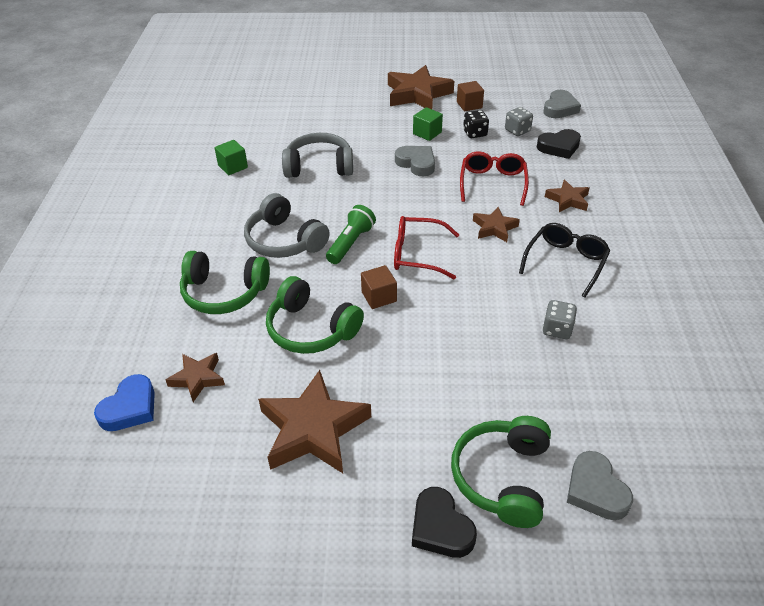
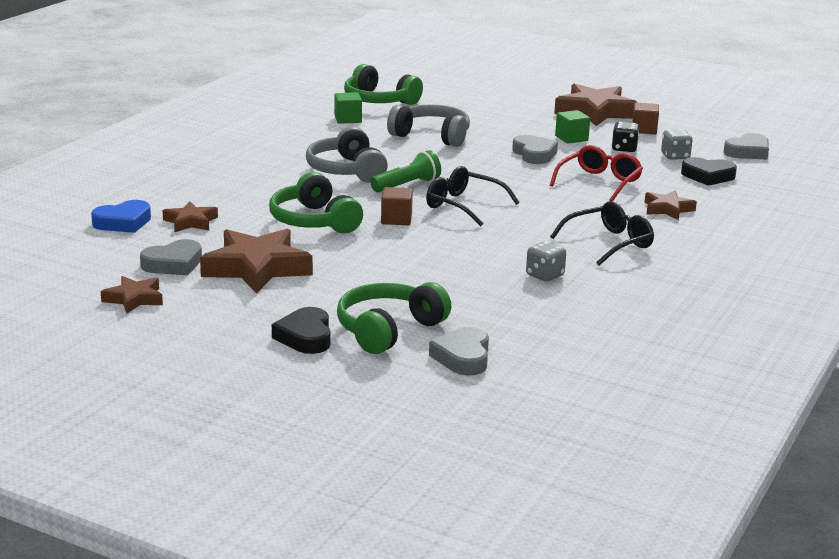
camera: 25 degrees right, 20 degrees down
(224, 293) = (260, 186): green headphones -> green headphones (379, 101)
(228, 459) = (173, 264): none -> grey heart
(417, 254) = (463, 205): red glasses -> black glasses
(494, 228) = (563, 208): brown star -> brown star (134, 299)

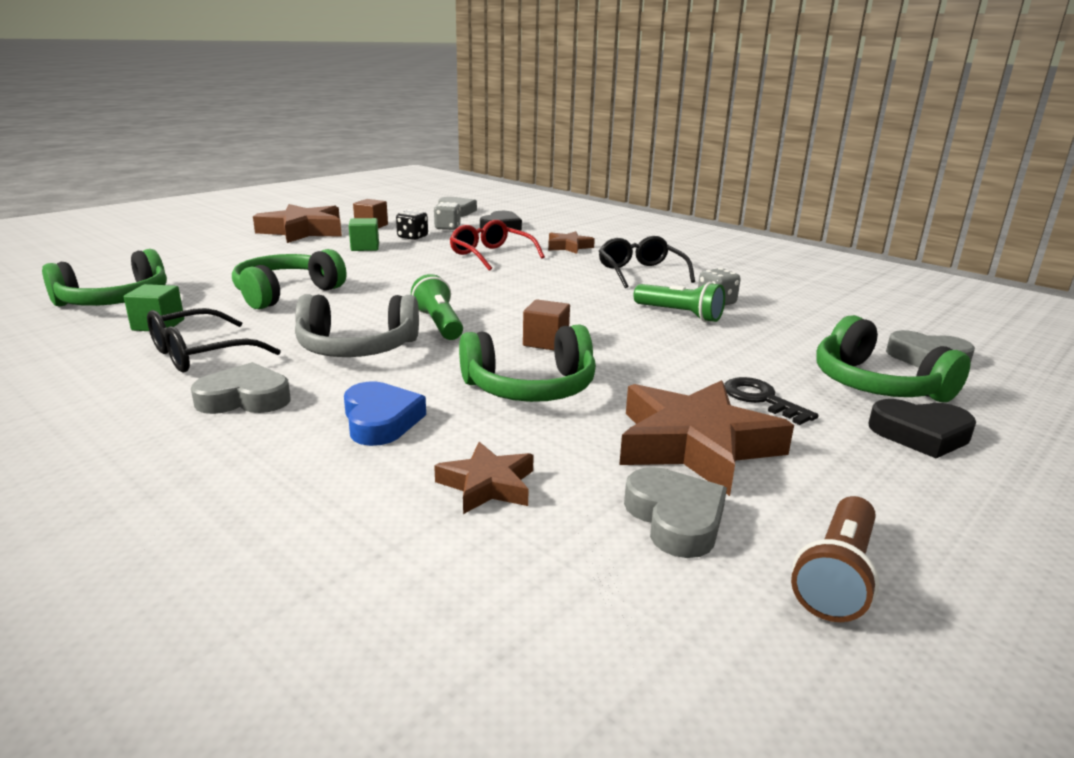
camera: 75 degrees left, 0 degrees up
(123, 222) = (453, 564): blue heart -> blue heart (380, 420)
(134, 299) = (836, 576): brown star -> brown flashlight
(336, 288) = (761, 399): none -> black key
(432, 136) = (286, 293): grey headphones -> green headphones
(463, 205) = (520, 308): black glasses -> black glasses (201, 354)
(497, 261) = (679, 314): none -> green flashlight
(534, 154) = (395, 264): grey heart -> grey heart (245, 398)

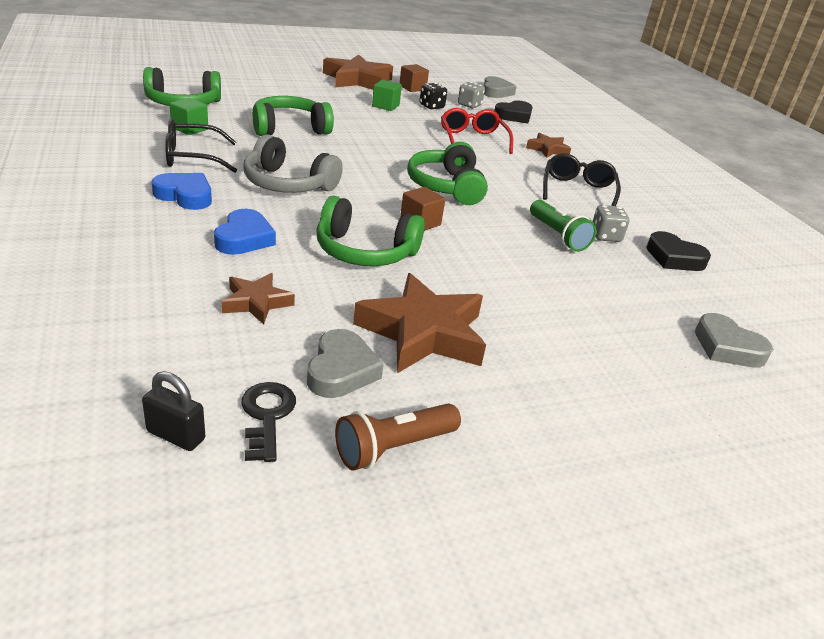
camera: 25 degrees right, 10 degrees up
(245, 398) = (185, 196): grey heart -> blue heart
(439, 324) = (362, 184): green flashlight -> none
(605, 693) = (176, 435): none -> black padlock
(761, 399) = (522, 322): black key -> black key (267, 416)
(876, 385) = (640, 348): green headphones -> green headphones (446, 187)
(920, 434) = (612, 397): black heart -> black heart (674, 258)

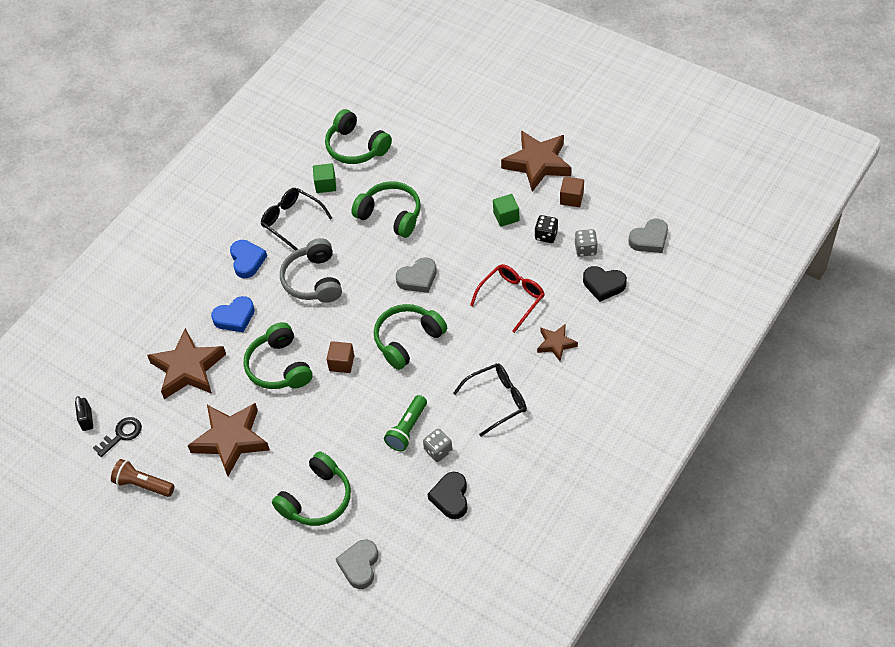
camera: 60 degrees right, 20 degrees up
(256, 302) = (188, 369): brown star -> brown star, size x1.87
(341, 370) = (172, 434): grey heart -> grey heart (418, 278)
(594, 324) = (316, 499): none -> green headphones

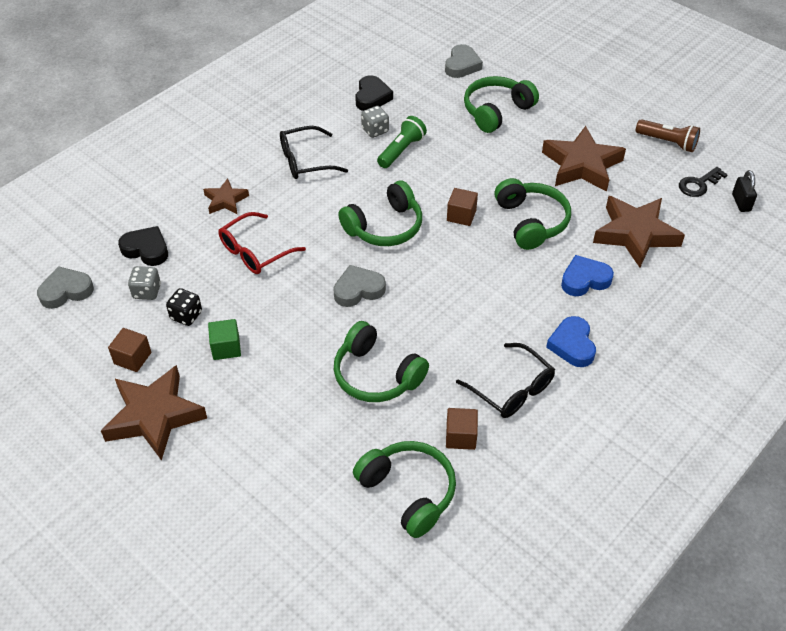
camera: 175 degrees left, 5 degrees down
(313, 280) = (487, 307): grey headphones -> none
(325, 184) = (460, 436): green cube -> brown cube

